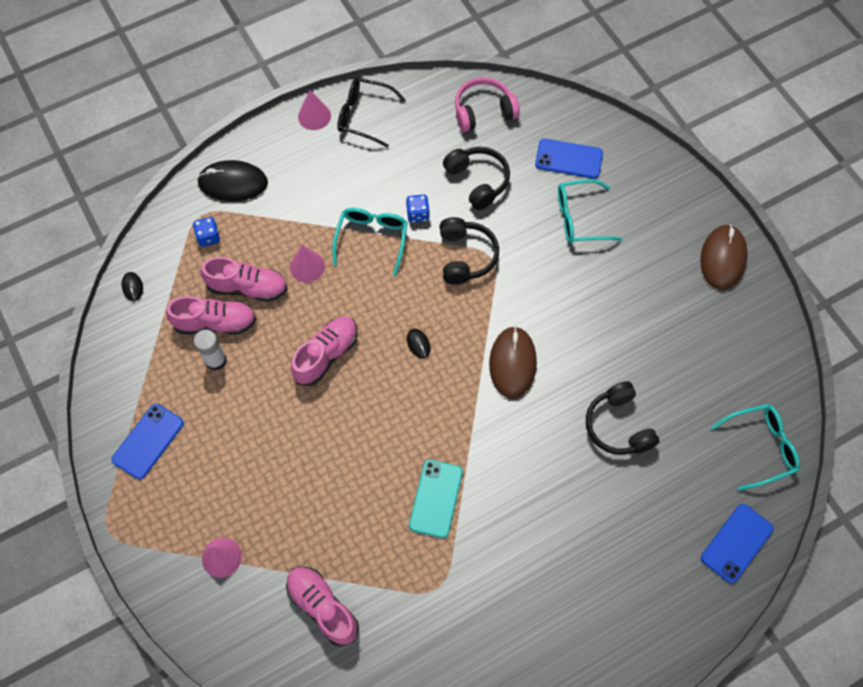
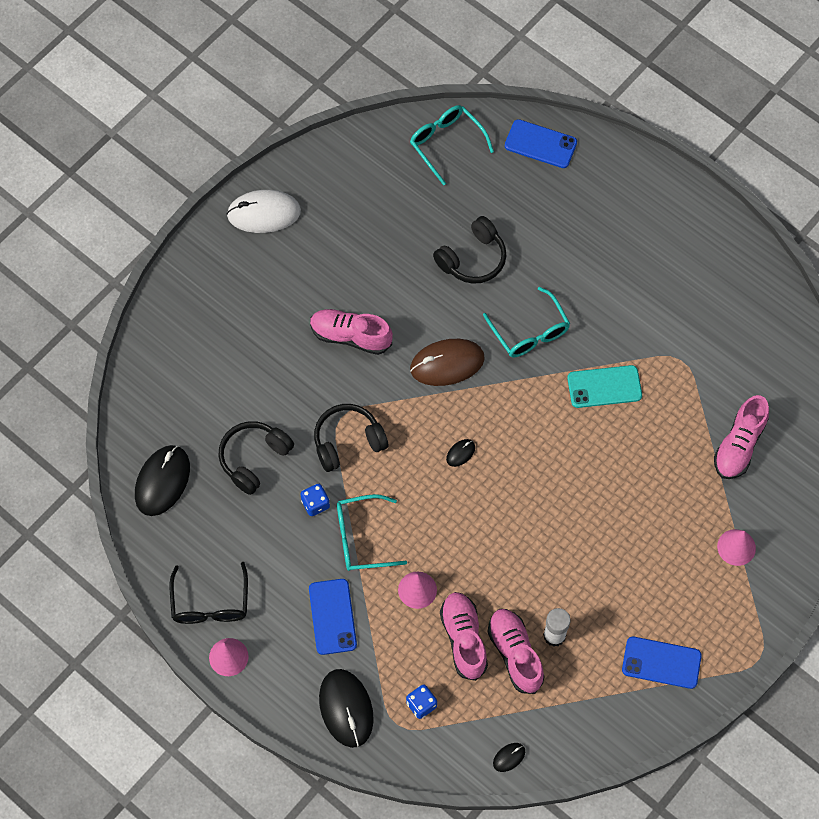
camera: 110 degrees left, 0 degrees up
(326, 355) = (506, 533): pink shoe -> pink shoe (351, 336)
(483, 111) = (162, 481): pink headphones -> black mouse
(568, 159) = (195, 379): blue phone -> blue phone (332, 616)
(579, 218) = (264, 350): turquoise glasses -> turquoise glasses (530, 332)
(723, 258) = (264, 213): brown mouse -> white mouse

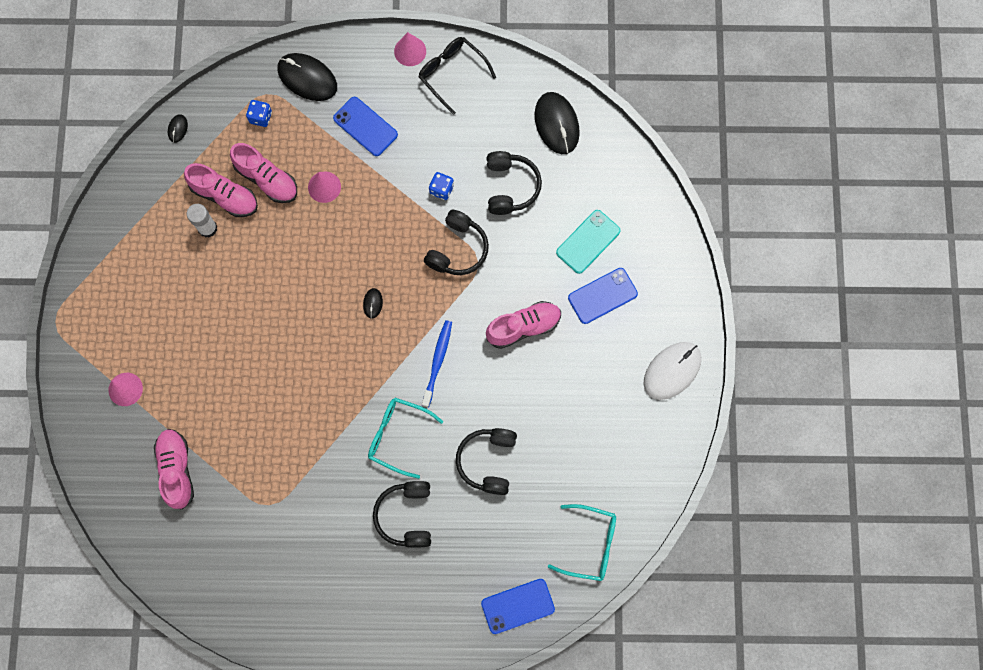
camera: 140 degrees right, 10 degrees up
(361, 538) = (390, 191): turquoise glasses -> none
(447, 363) = (437, 362): brown mouse -> blue toothbrush
(573, 269) = (406, 515): none -> black headphones
(604, 387) = (309, 436): turquoise phone -> turquoise phone (588, 241)
(661, 663) = (121, 266): blue phone -> blue phone (602, 296)

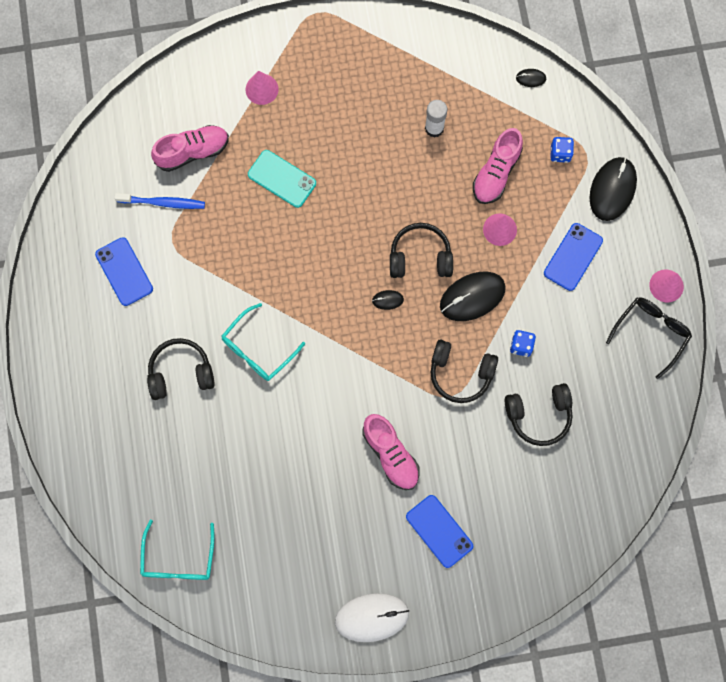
camera: 80 degrees right, 0 degrees up
(225, 196) = (470, 137): pink shoe -> none
(397, 436) = (257, 349): turquoise glasses -> turquoise glasses turned 150 degrees counterclockwise
(437, 362) = (339, 374): blue toothbrush -> blue toothbrush (162, 202)
(488, 461) = (246, 442): black headphones -> black headphones (420, 257)
(518, 606) = (108, 497): blue phone -> blue phone (124, 271)
(556, 124) = (619, 452): black mouse -> black mouse (472, 297)
(588, 241) = (495, 506): turquoise phone -> turquoise phone (282, 179)
(672, 371) = (371, 617): white mouse -> white mouse turned 45 degrees counterclockwise

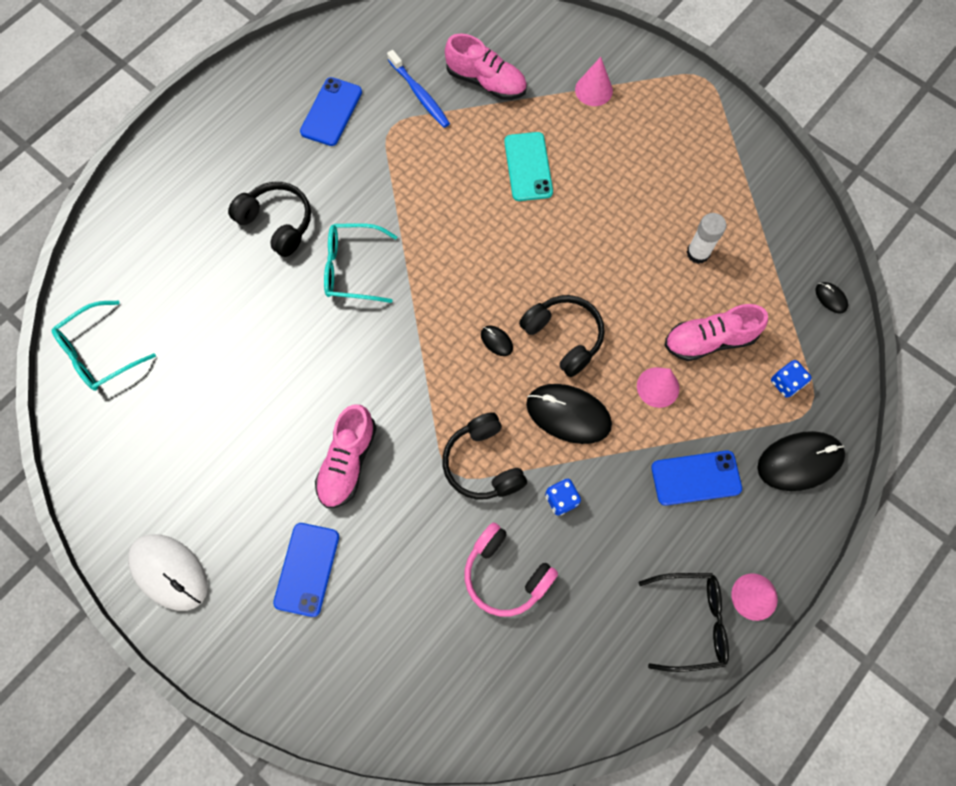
camera: 50 degrees right, 5 degrees down
(539, 415) = (505, 574): black headphones -> pink headphones

